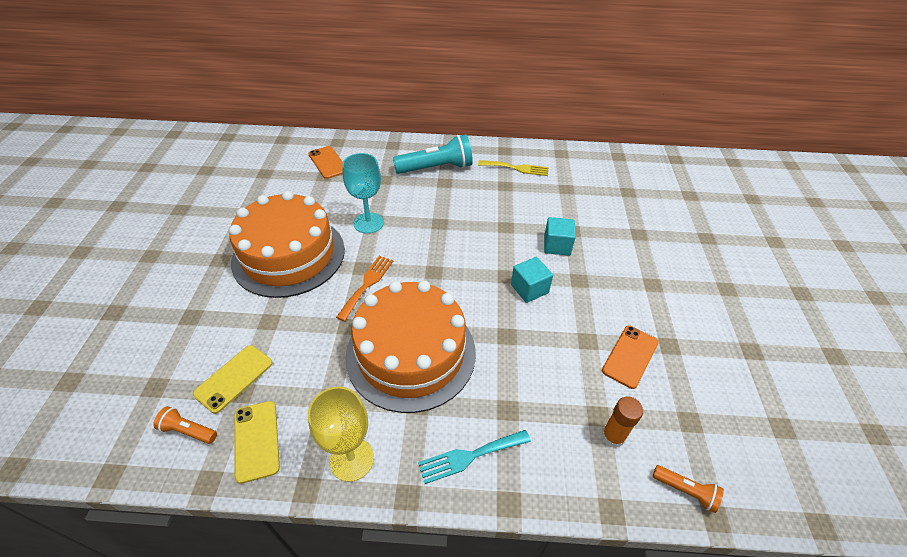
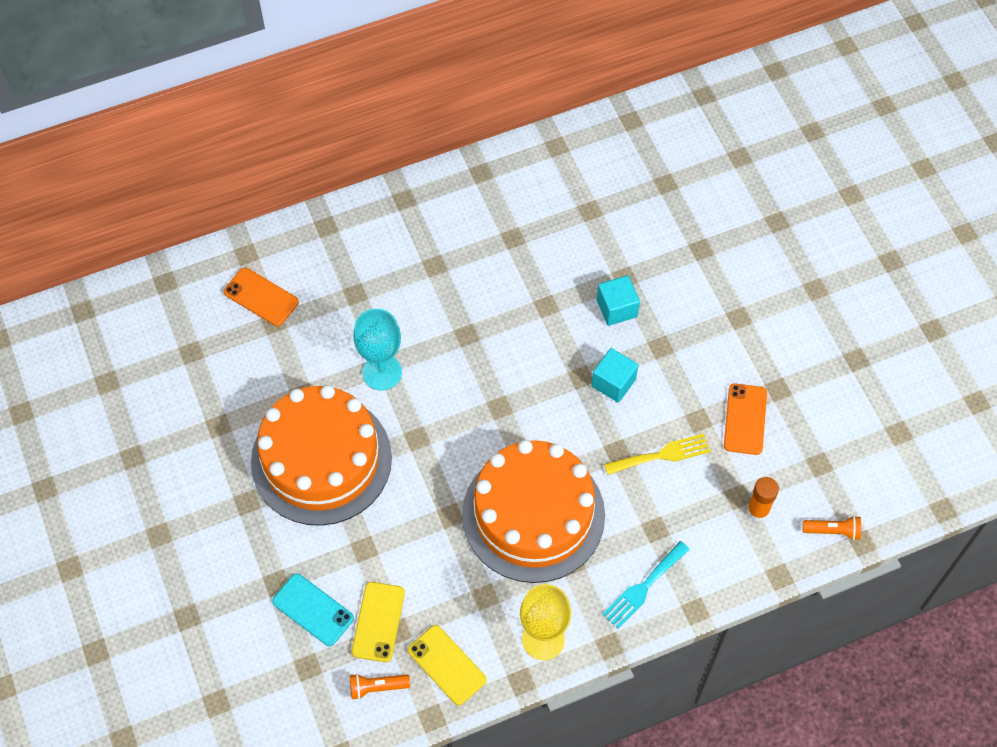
camera: 25 degrees left, 15 degrees up
(197, 347) = (313, 610): none -> turquoise phone
(367, 284) = (437, 457): orange fork -> none
(436, 168) = (410, 244): turquoise flashlight -> none
(516, 168) = (512, 200): yellow fork -> yellow fork (662, 455)

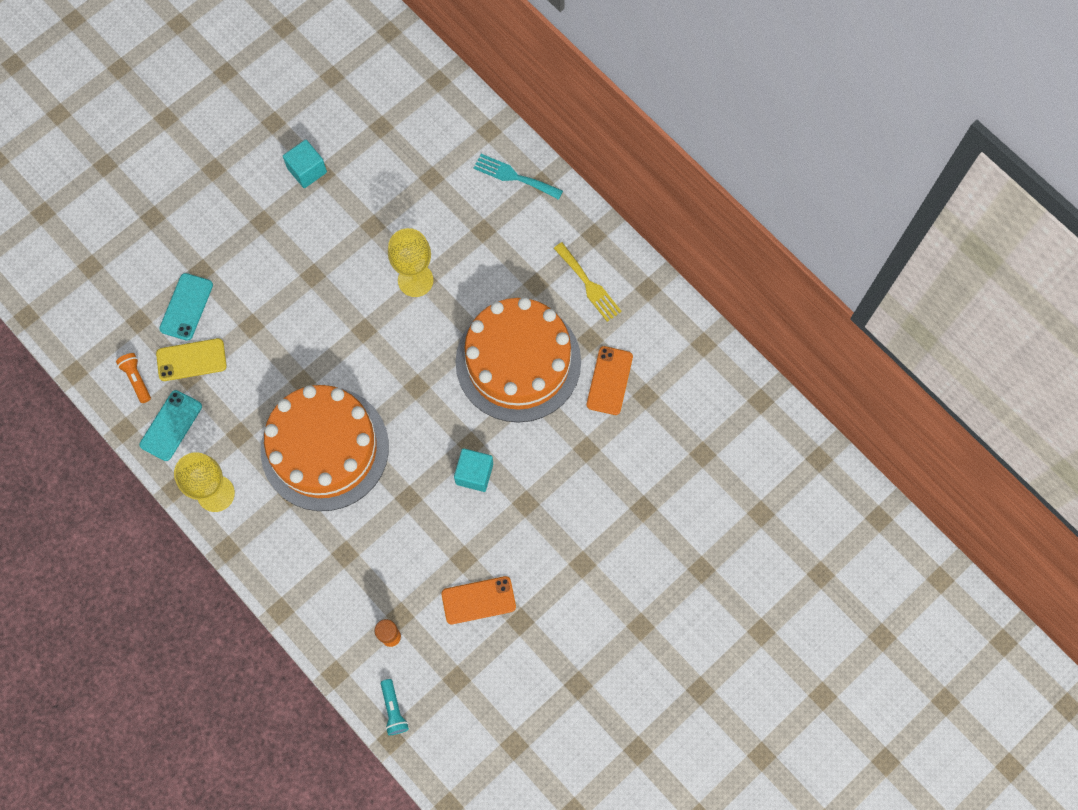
camera: 70 degrees right, 10 degrees up
(261, 297) = (452, 158): orange phone -> orange phone (609, 380)
(321, 459) = (318, 263): orange cake -> orange cake (518, 362)
(382, 372) = (415, 280): turquoise goblet -> yellow goblet
(447, 665) = (171, 425): yellow phone -> turquoise phone
(616, 308) = (551, 452): turquoise cube -> turquoise cube (307, 170)
(643, 587) = (287, 560): turquoise fork -> turquoise fork (514, 176)
(662, 455) = (417, 538): yellow fork -> yellow fork (588, 285)
(833, 531) = (394, 710): orange flashlight -> turquoise flashlight

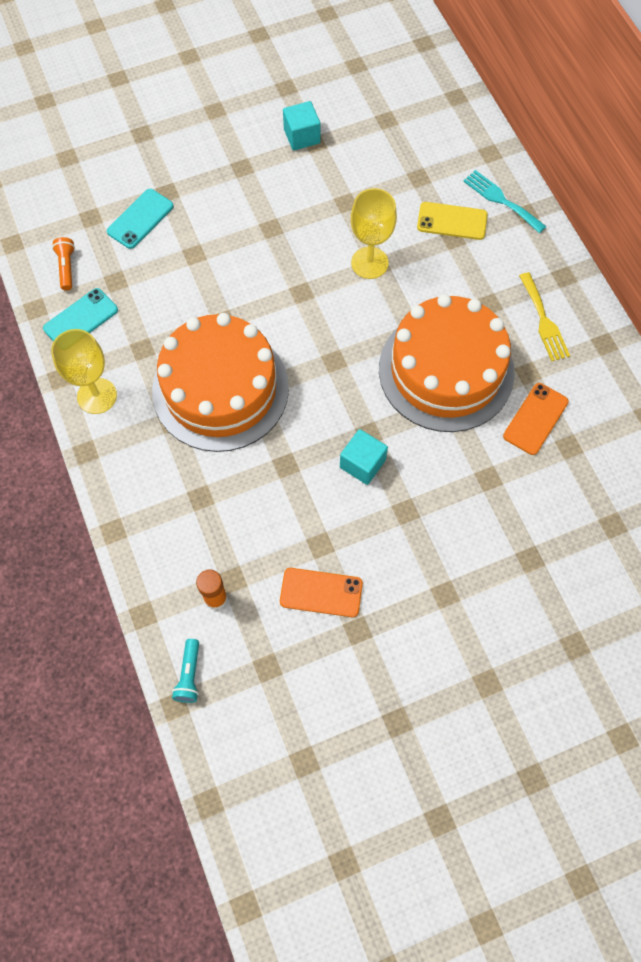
camera: 20 degrees right, 5 degrees down
(191, 360) = (125, 267): yellow phone -> yellow phone (452, 221)

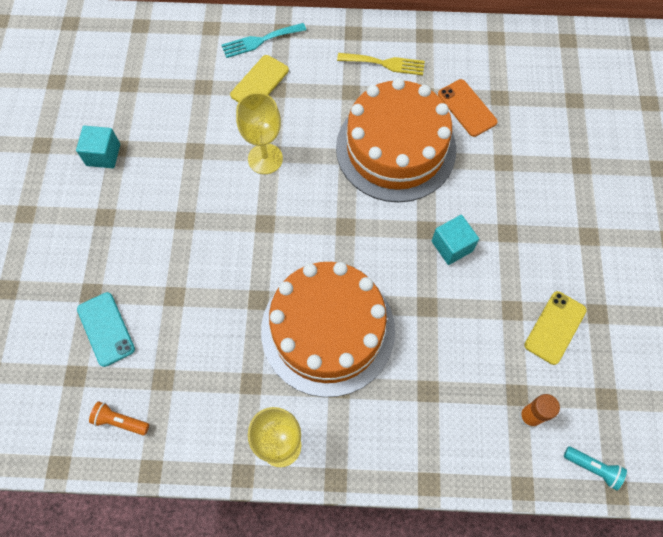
camera: 65 degrees left, 0 degrees up
(81, 319) = (187, 429): turquoise phone -> none
(321, 592) = (555, 327): orange phone -> yellow phone

